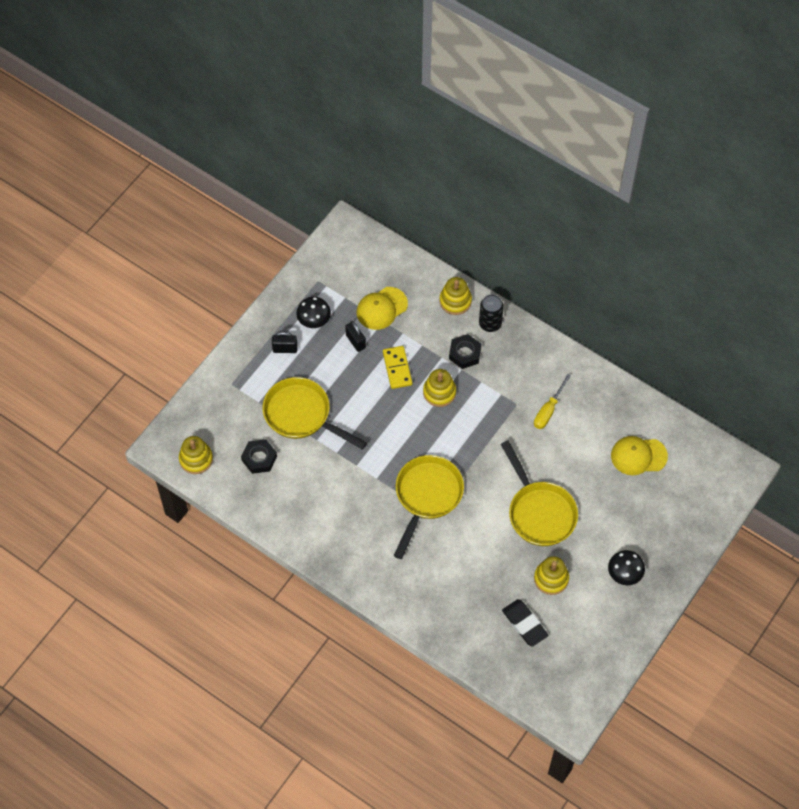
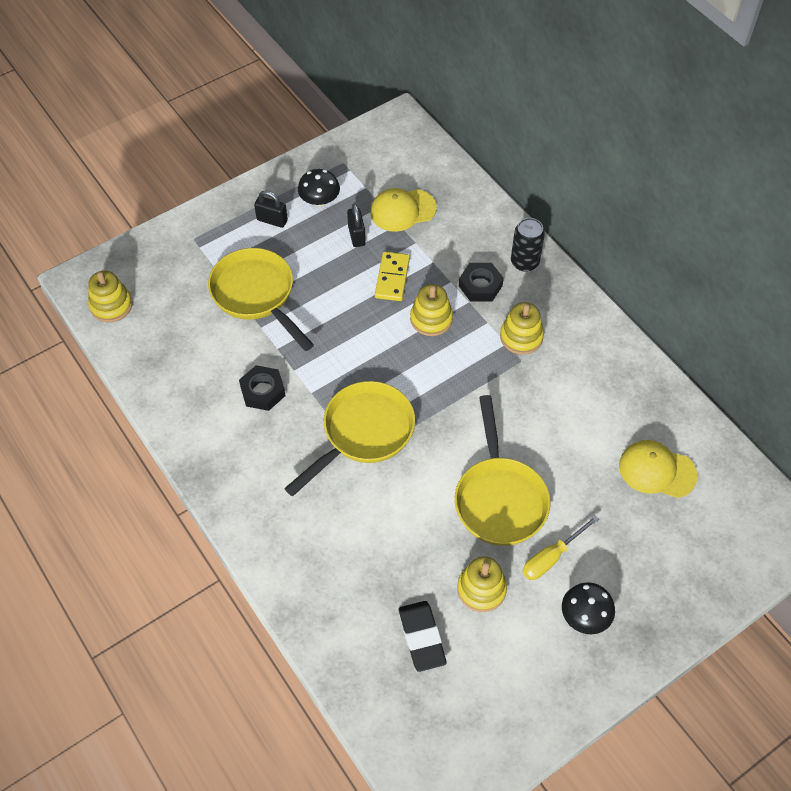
camera: 20 degrees right, 5 degrees down
(259, 458) = (183, 327): black nut -> black nut (262, 391)
(455, 301) = (493, 227): yellow stacking toy -> yellow stacking toy (521, 337)
(548, 410) = (559, 380): yellow screwdriver -> yellow screwdriver (551, 557)

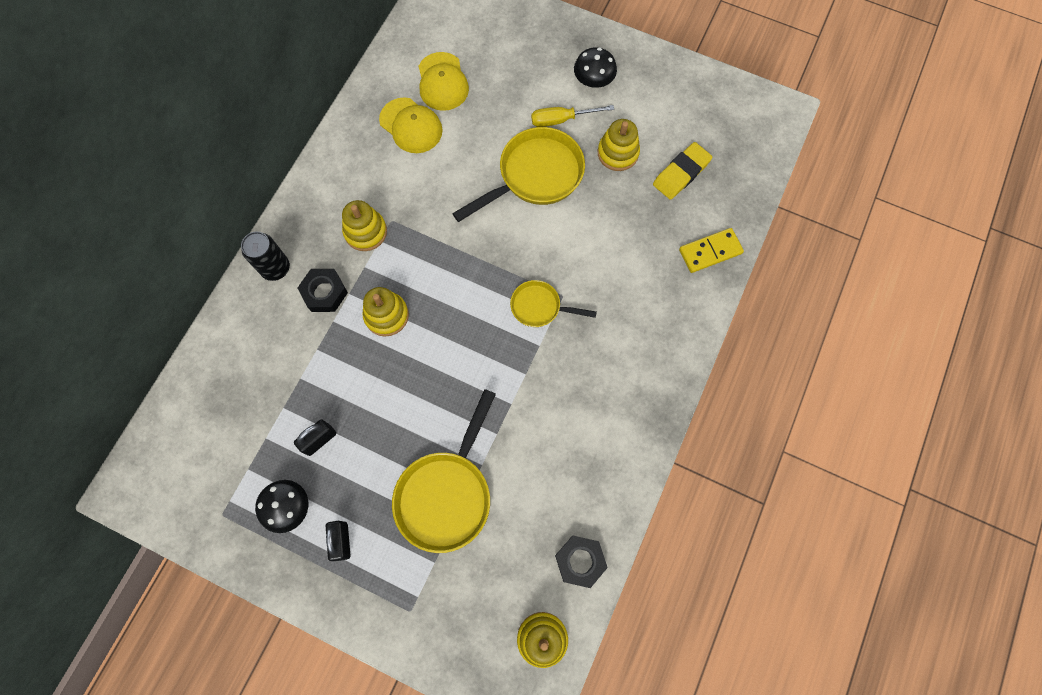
camera: 120 degrees left, 15 degrees up
(262, 391) = (549, 417): black nut -> black nut (580, 561)
(363, 433) = (539, 307): yellow pan -> yellow pan, size x0.56
(392, 278) = (356, 376): yellow domino -> yellow domino (710, 252)
(402, 210) = (262, 413): yellow cap -> yellow cap (411, 126)
(422, 637) = (681, 173): black eraser -> yellow eraser
(551, 557) = (561, 120): yellow screwdriver -> yellow screwdriver turned 150 degrees clockwise

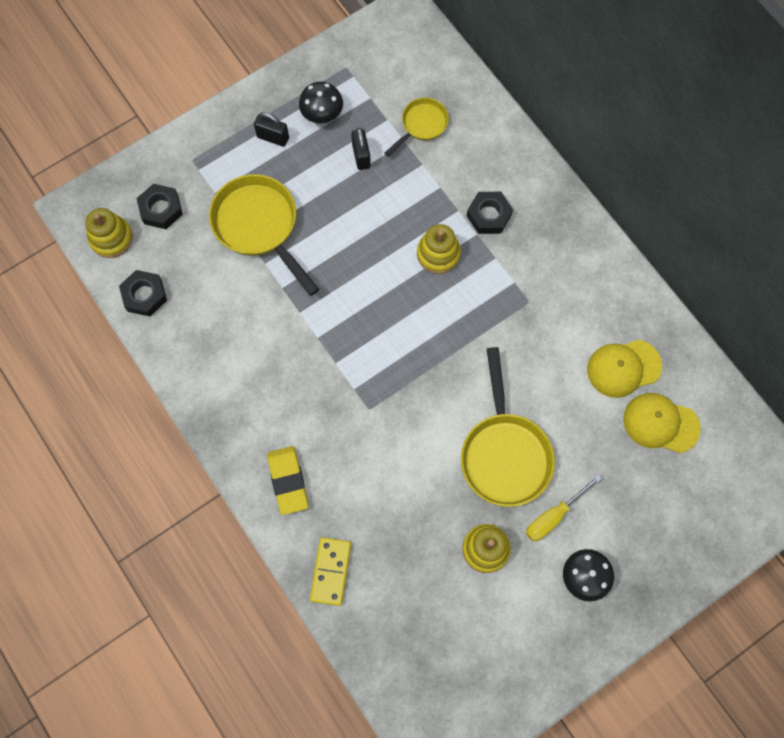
camera: 120 degrees right, 0 degrees up
(275, 268) = (535, 187): black can -> none
(365, 232) = (529, 274): yellow stacking toy -> none
(482, 607) = (161, 209): none -> black nut
(539, 307) = (370, 383): yellow pan -> yellow pan (421, 125)
(561, 120) = (554, 516): yellow screwdriver -> yellow screwdriver turned 150 degrees counterclockwise
(681, 173) = (428, 598): yellow eraser -> yellow eraser (288, 481)

